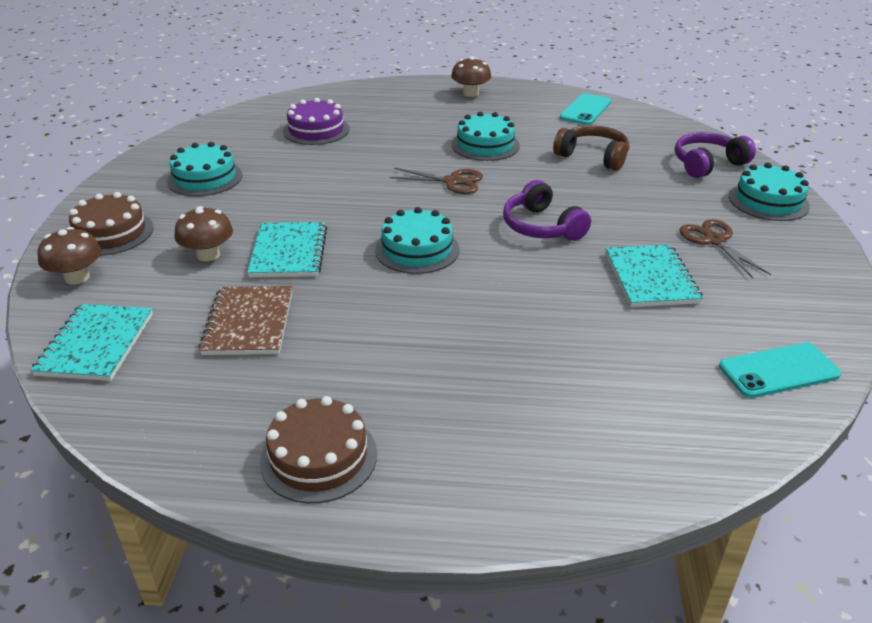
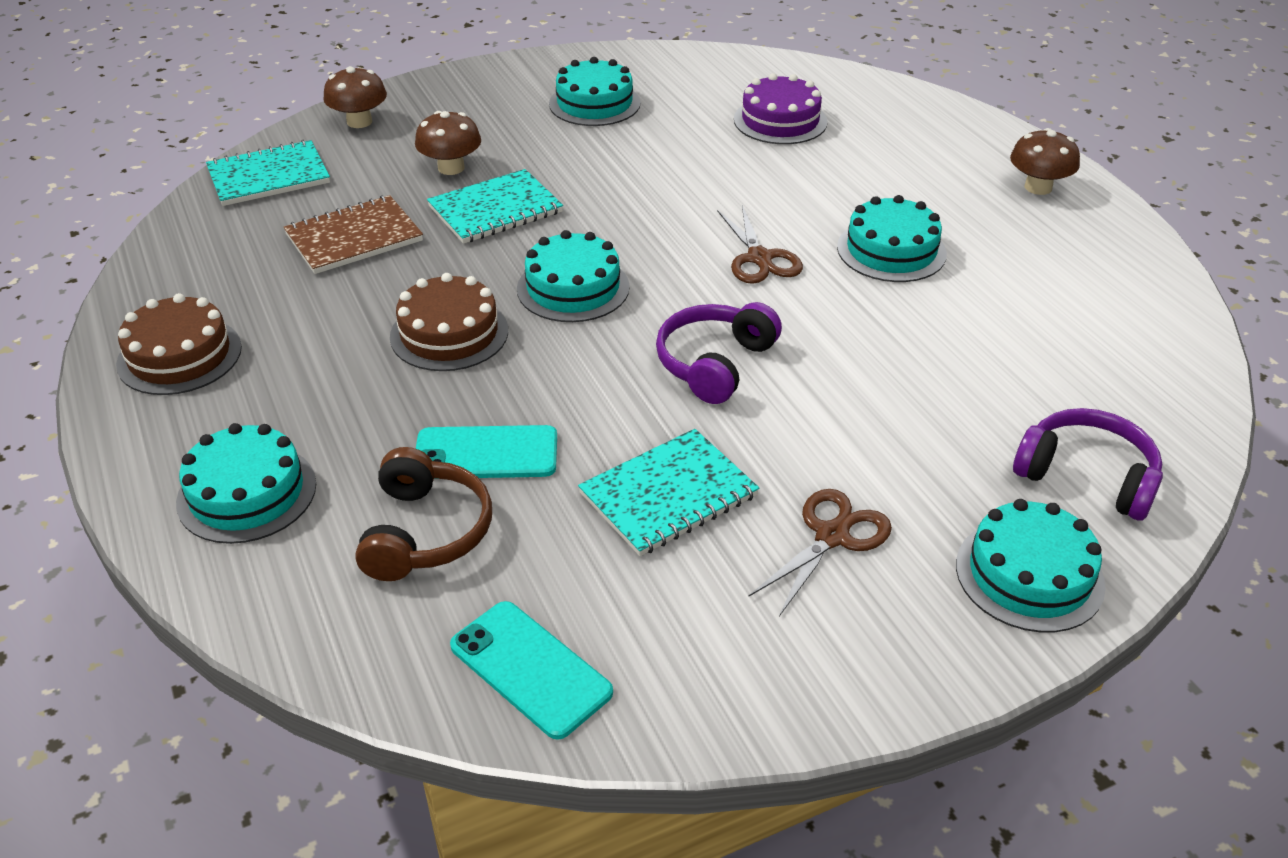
camera: 60 degrees right, 5 degrees up
(111, 233) = (444, 103): brown cake -> brown cake (449, 333)
(535, 456) = (247, 493): none -> turquoise cake
(585, 110) = (1125, 302): turquoise phone -> turquoise phone (486, 453)
(593, 156) = (970, 352): brown headphones -> brown headphones (425, 532)

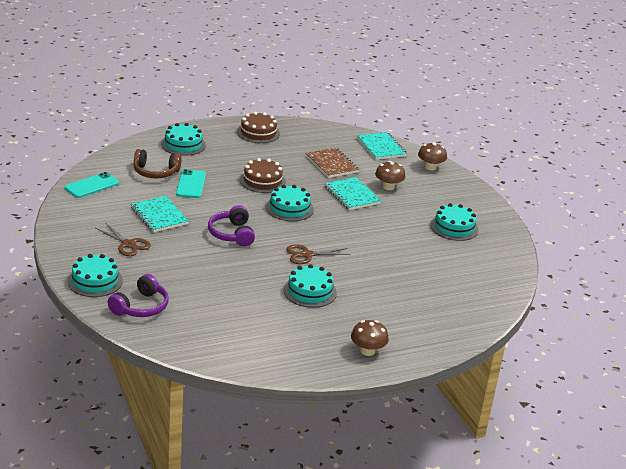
camera: 90 degrees right, 10 degrees down
(715, 364) = (232, 234): purple headphones -> purple headphones turned 135 degrees counterclockwise
(780, 121) = (439, 280): purple cake -> none

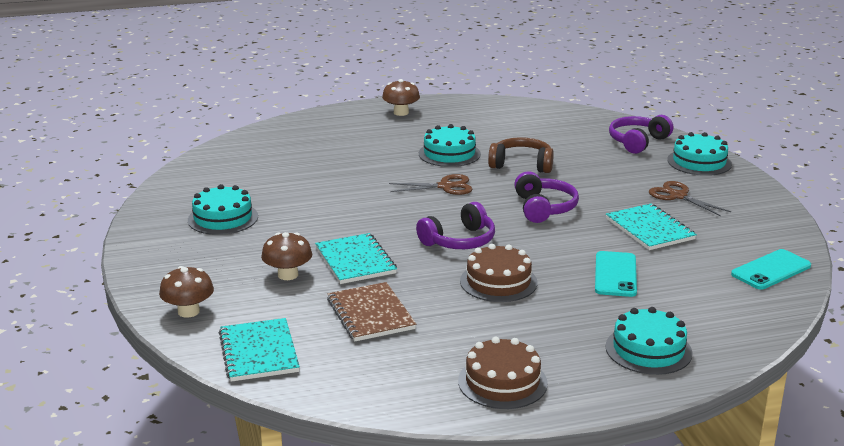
camera: 170 degrees left, 5 degrees down
(155, 172) = (680, 294): brown headphones -> brown headphones (522, 165)
(289, 208) = (459, 241): turquoise cake -> purple headphones

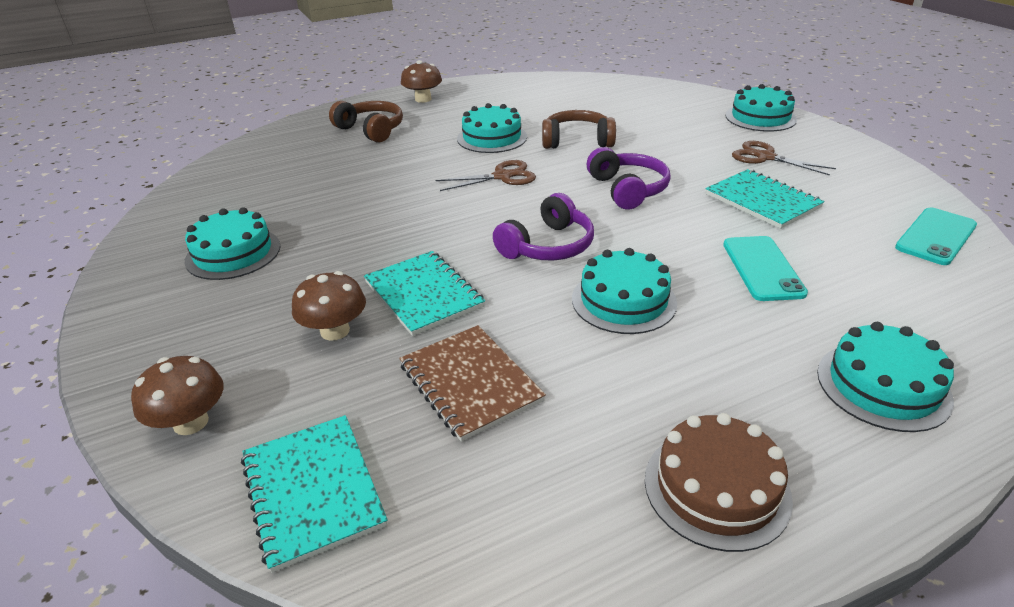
camera: 10 degrees left, 10 degrees up
(347, 136) = (371, 130): none -> brown headphones
(498, 282) = (623, 300): brown cake -> turquoise cake
(638, 142) = (684, 103): purple headphones -> none

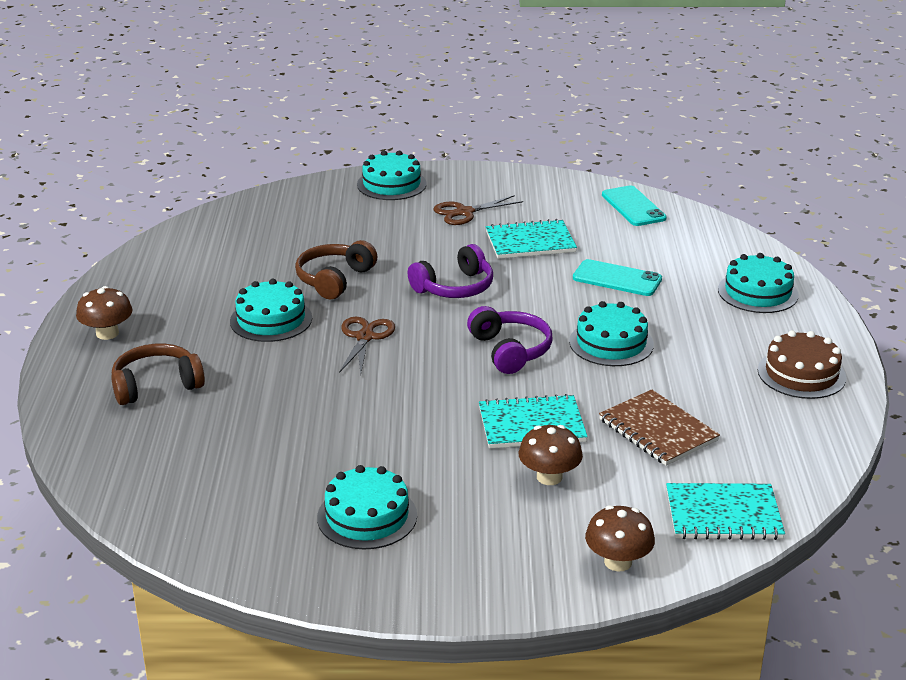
camera: 65 degrees left, 5 degrees down
(470, 383) = (658, 430): brown notebook -> brown notebook turned 60 degrees clockwise
(627, 189) = (454, 287): purple headphones -> purple headphones turned 135 degrees clockwise

